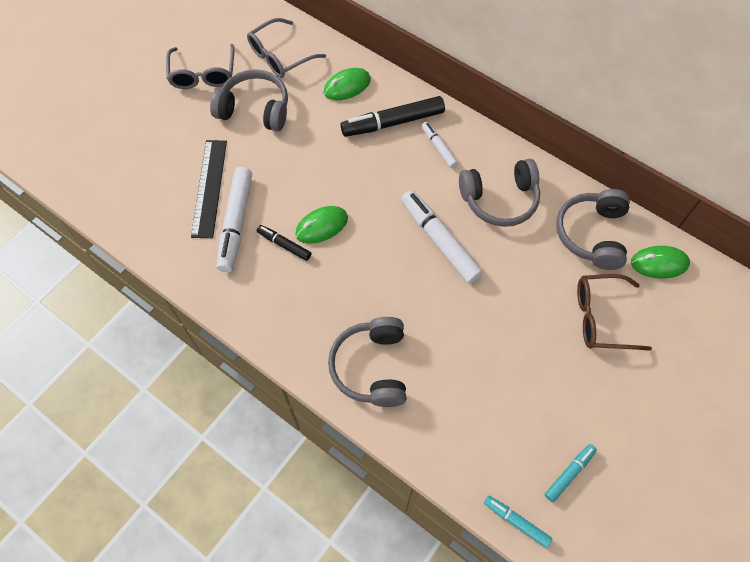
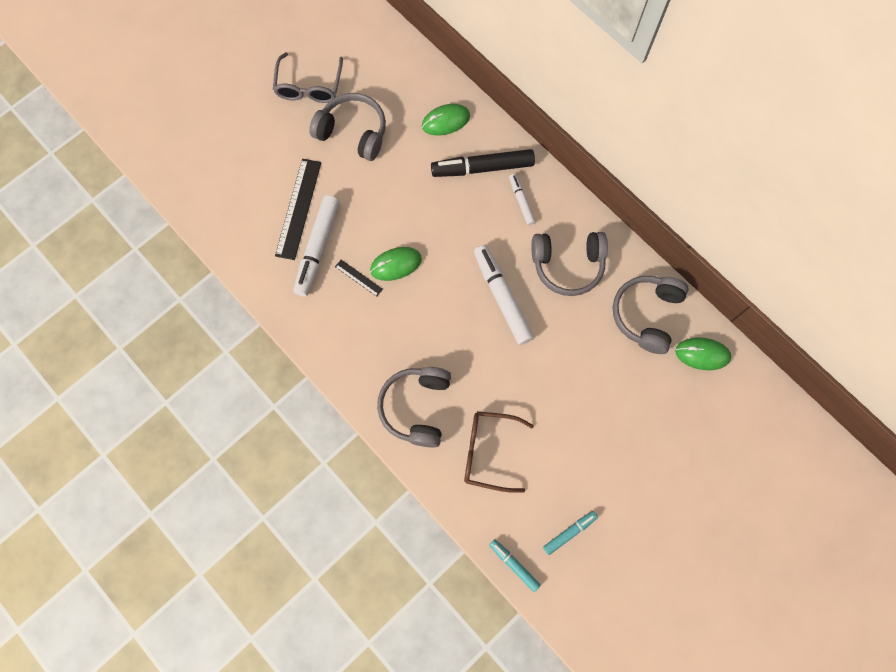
camera: 10 degrees right, 10 degrees up
(280, 56) = (386, 78): grey glasses -> none
(284, 245) = (358, 278): black marker -> black ruler
(601, 317) = (634, 397): brown glasses -> brown glasses (489, 452)

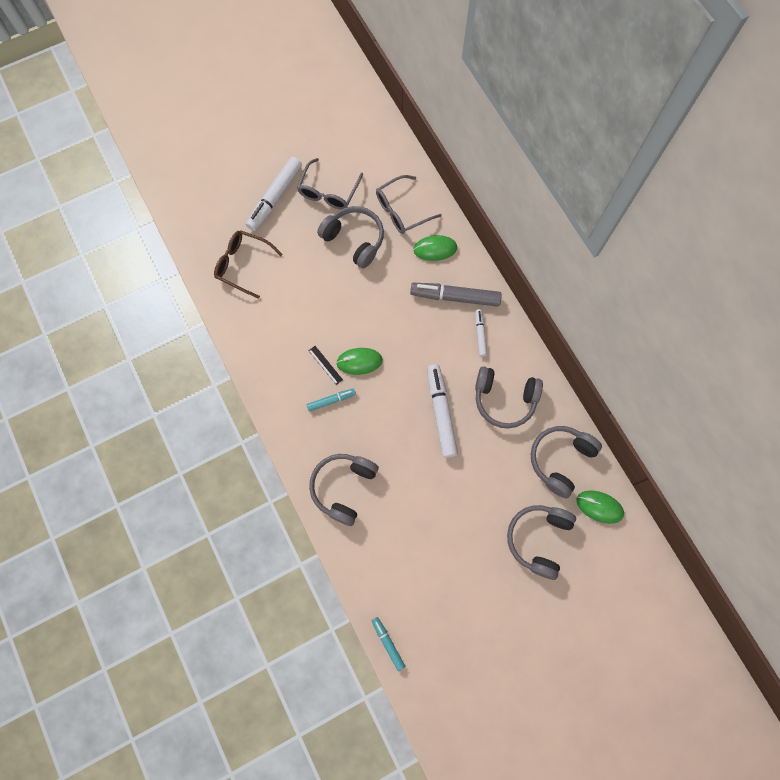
camera: 15 degrees right, 0 degrees up
(298, 208) = (291, 293): black ruler -> none
(318, 248) = (298, 331): white marker -> white marker (275, 197)
(397, 88) = (402, 210): none -> grey glasses
(483, 168) = (455, 297): black marker -> grey marker
(489, 452) = (393, 541): brown glasses -> brown glasses (243, 265)
(569, 533) = (442, 629): turquoise marker -> turquoise marker (331, 400)
(647, 406) = (538, 539): none -> grey headphones

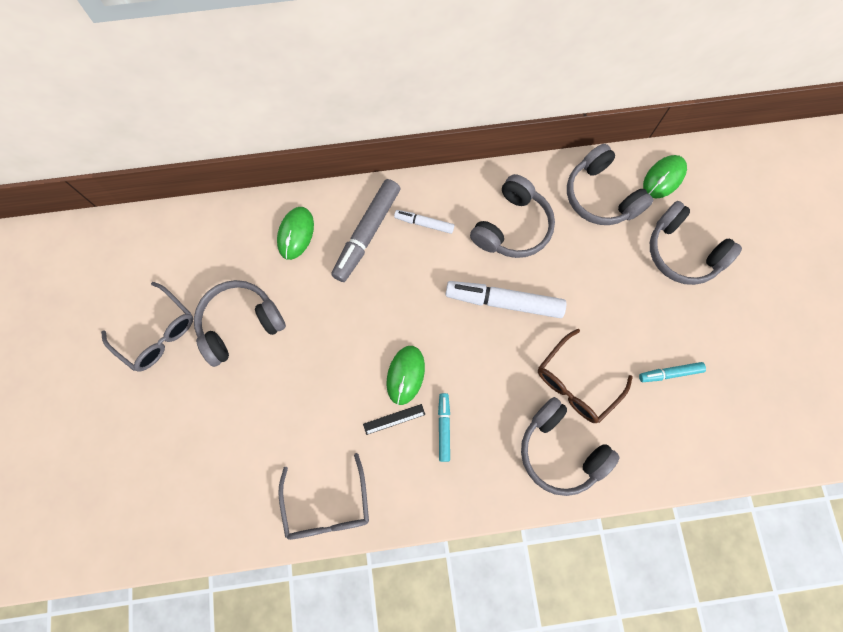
camera: 70 degrees left, 0 degrees up
(243, 265) = (209, 483): brown glasses -> brown glasses (576, 383)
(275, 197) = (131, 406): white marker -> none
(388, 643) = (762, 462): turquoise marker -> turquoise marker (670, 373)
(402, 210) = (227, 253): grey glasses -> grey glasses (327, 506)

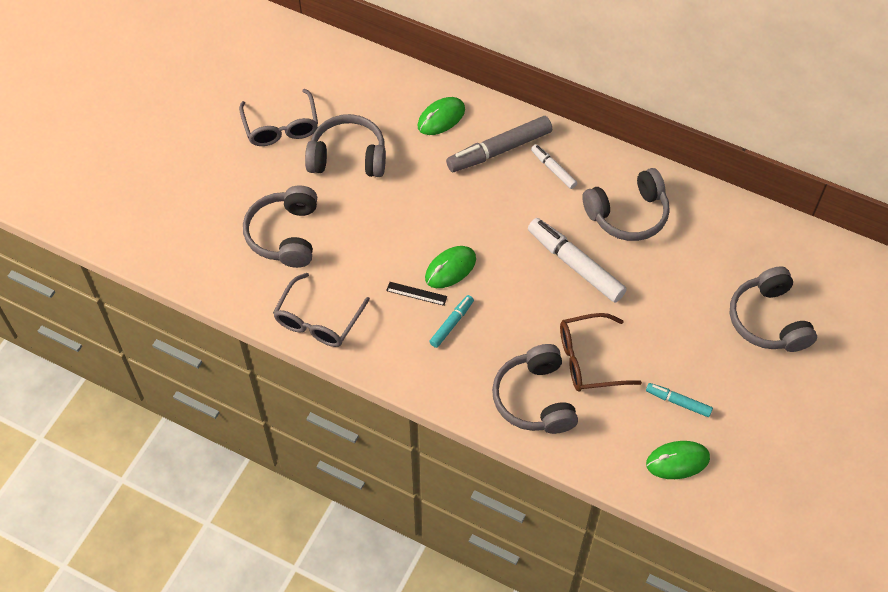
camera: 35 degrees right, 15 degrees down
(601, 196) = (728, 235): grey headphones -> grey headphones (285, 235)
(664, 178) = (799, 254): green mouse -> green mouse (677, 461)

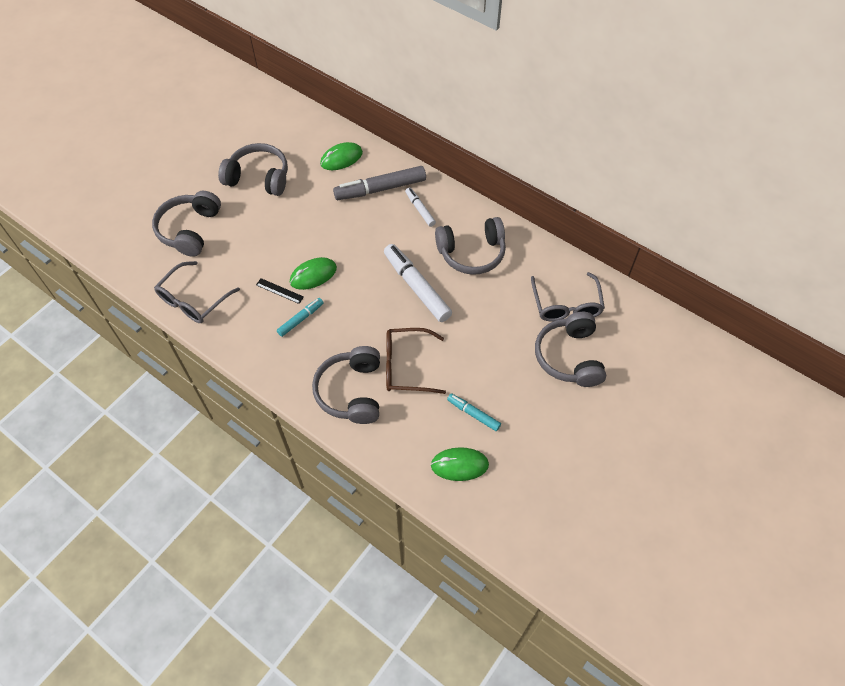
camera: 10 degrees right, 0 degrees up
(281, 127) = (214, 148): grey glasses -> grey glasses (566, 305)

